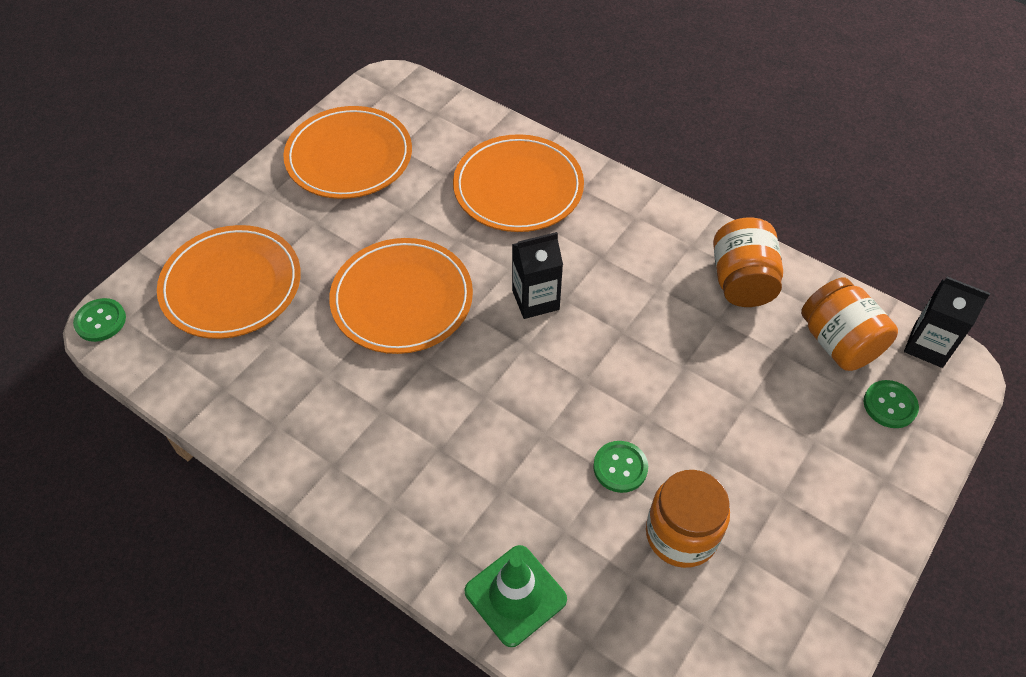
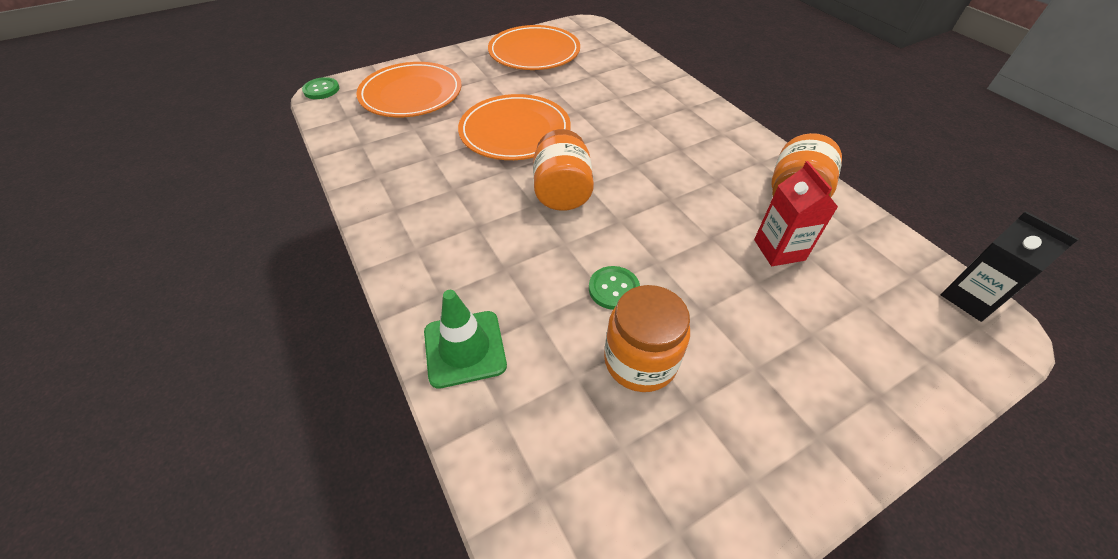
camera: 25 degrees right, 5 degrees down
(518, 187) = (640, 94): orange plate -> none
(535, 300) = (612, 159): black carton -> none
(752, 356) = (779, 250): none -> red carton
(838, 342) = (871, 266): orange jar -> orange jar (562, 192)
(890, 405) = (908, 333): green button -> none

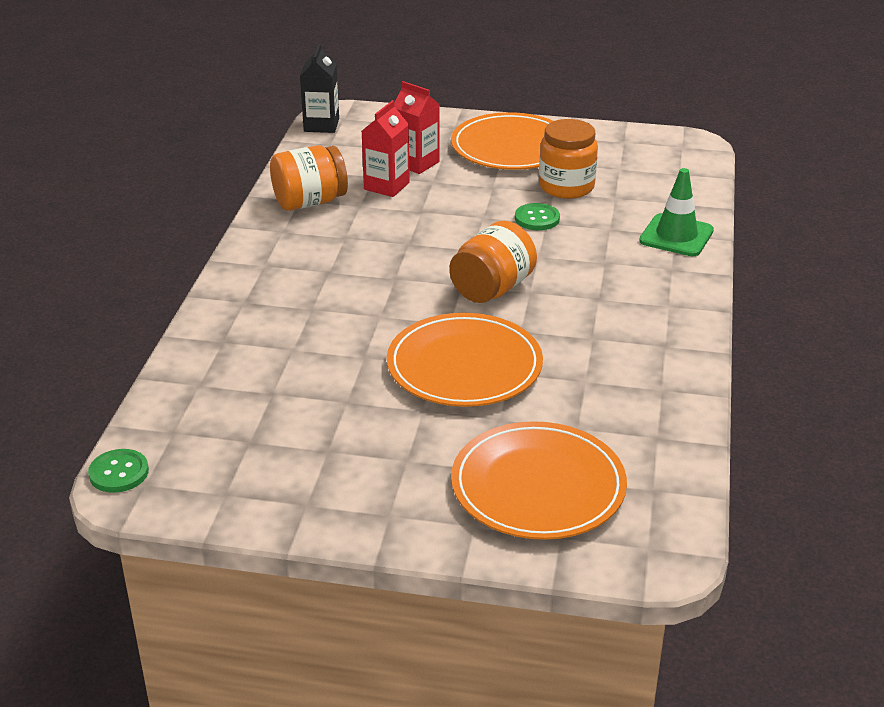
camera: 140 degrees left, 15 degrees down
(321, 90) = (665, 567): green button -> green button (119, 473)
(534, 52) = (286, 474): orange plate -> orange plate (511, 147)
(808, 299) = (416, 163): none -> red carton

